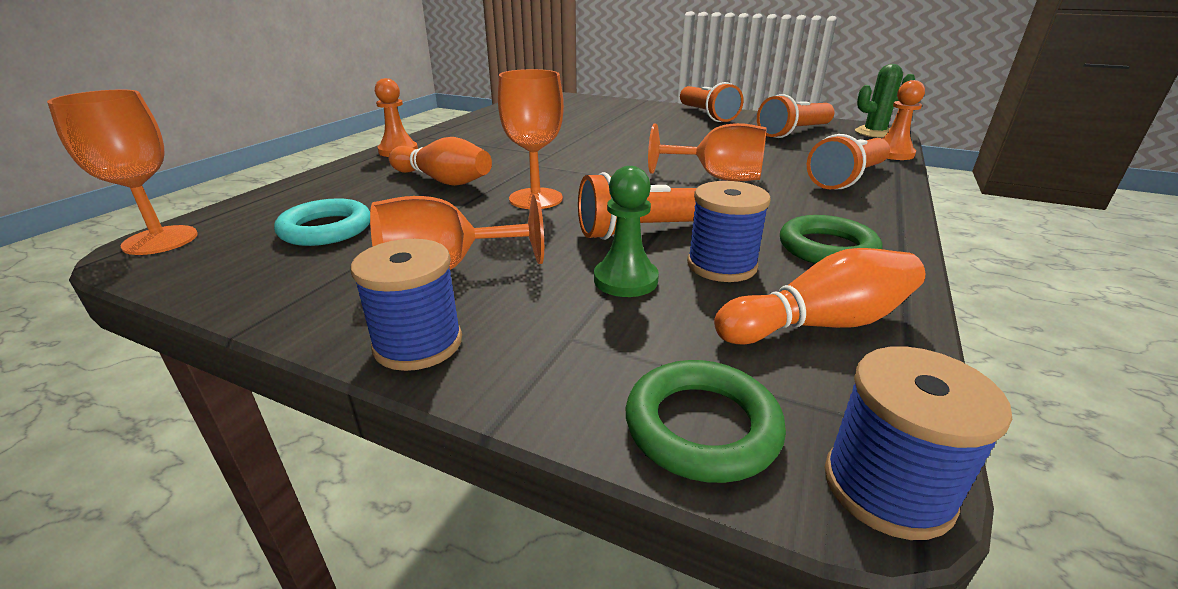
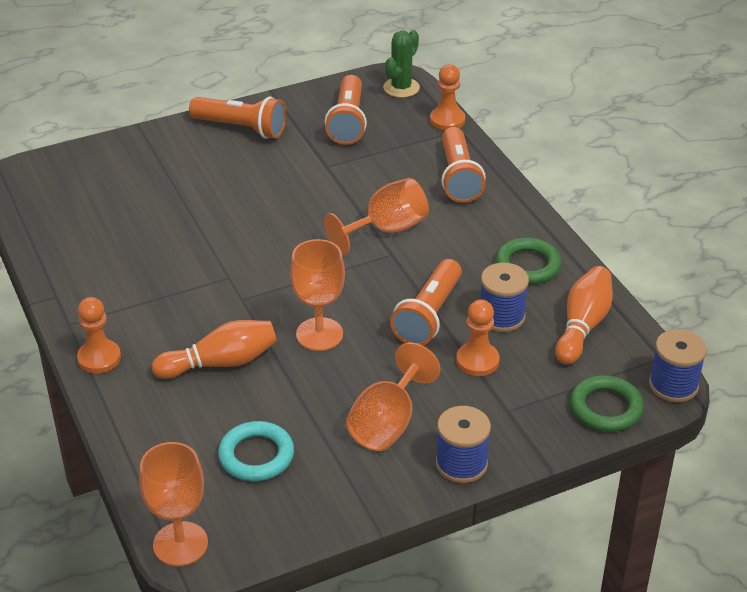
camera: 50 degrees left, 10 degrees up
(625, 280) = (477, 361): green pawn -> orange pawn

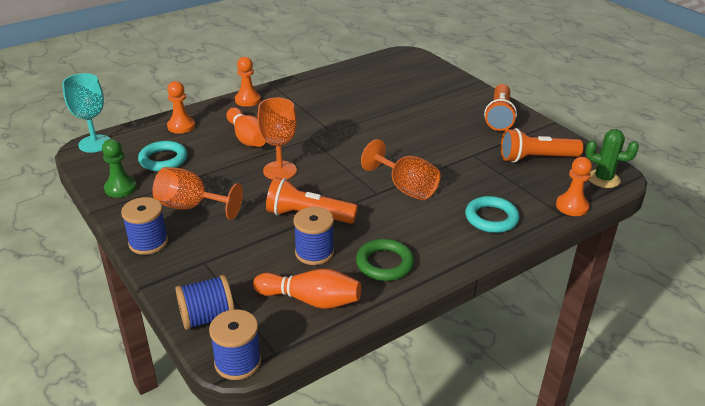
camera: 80 degrees right, 5 degrees down
(180, 544) = (95, 144): orange goblet -> turquoise goblet
(324, 501) = (120, 188): none -> green pawn
(458, 177) = (491, 218): orange flashlight -> turquoise ring
(477, 361) = (259, 243): orange pawn -> orange pawn (181, 126)
(605, 408) = (207, 317): green ring -> blue spool

